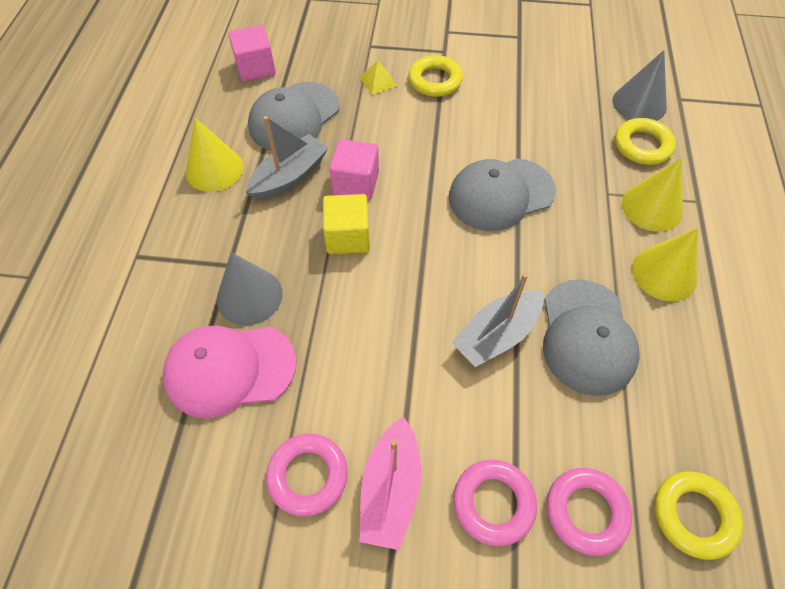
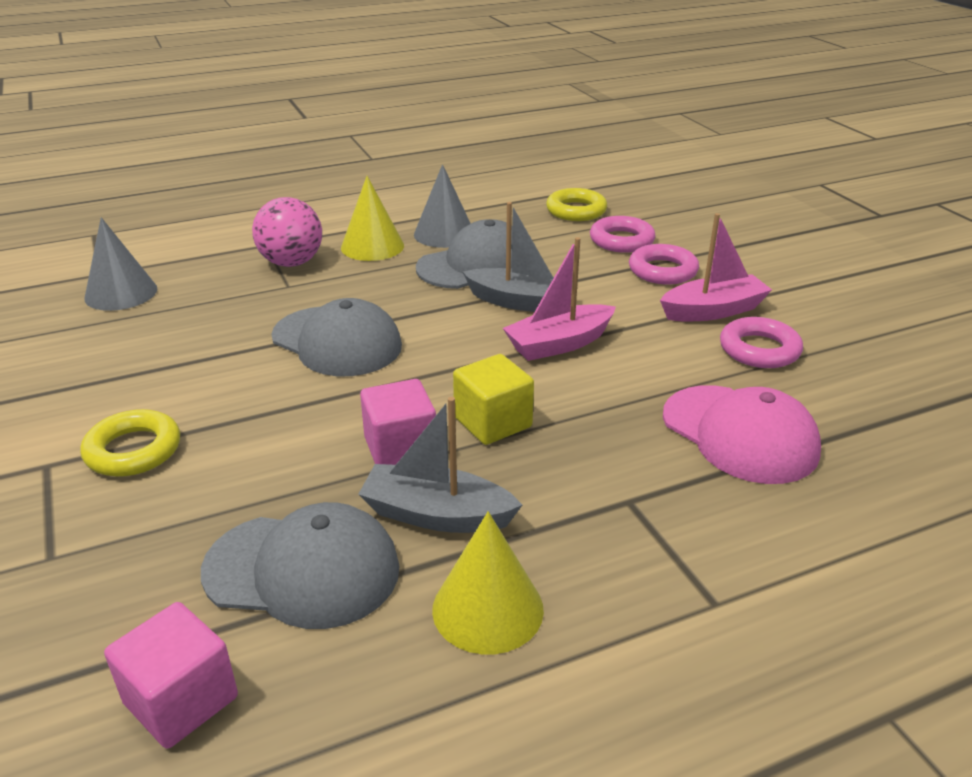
camera: 120 degrees left, 25 degrees down
(249, 296) = (648, 461): grey cone -> grey cone (444, 234)
(378, 81) = (158, 508): yellow pyramid -> none
(414, 326) = (559, 344): none -> pink boat
(642, 146) = (198, 280): yellow ring -> none
(651, 207) = (291, 263): yellow cone -> pink ball

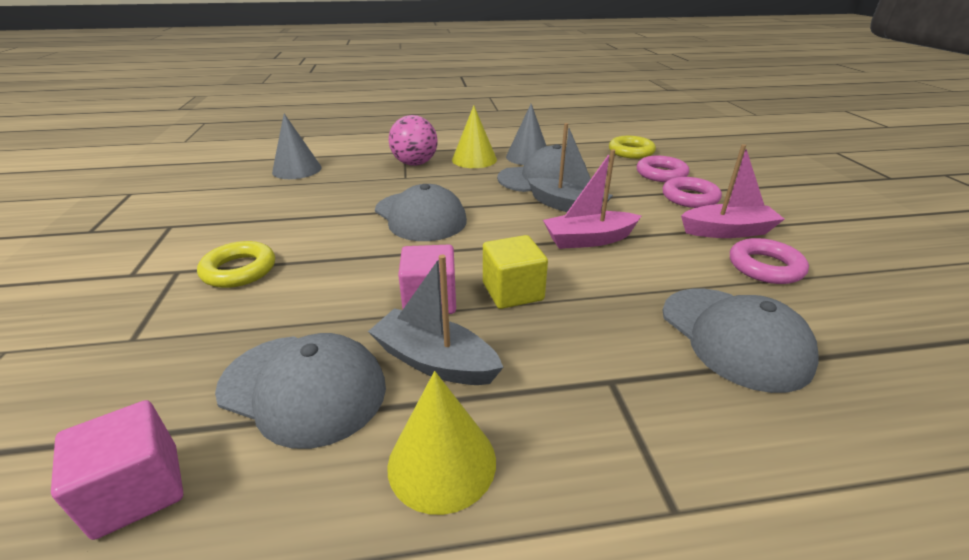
camera: 15 degrees right, 0 degrees up
(739, 434) = (734, 337): pink cap -> grey cap

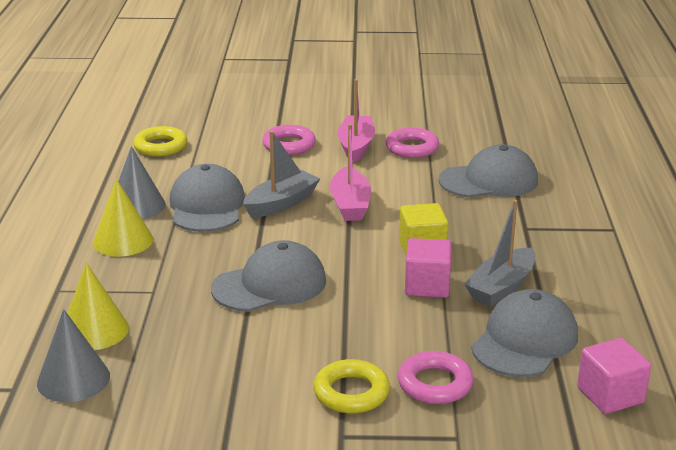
camera: 80 degrees left, 5 degrees down
(415, 163) = (111, 283): pink ball -> none
(442, 462) = (587, 289): yellow cone -> yellow cone (94, 330)
(661, 174) = (229, 145): pink ring -> pink ring (435, 384)

